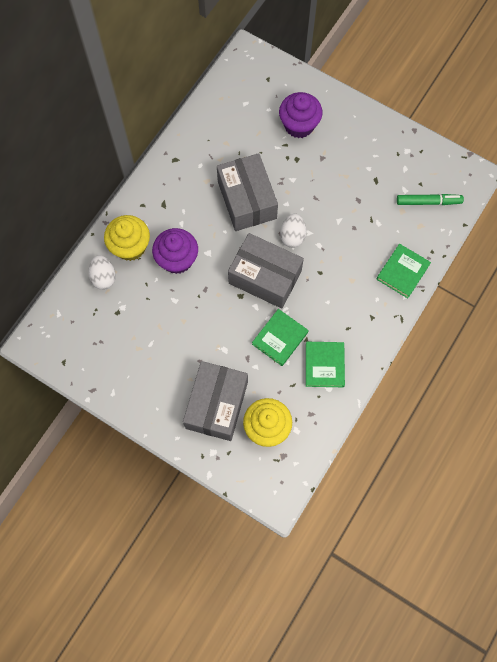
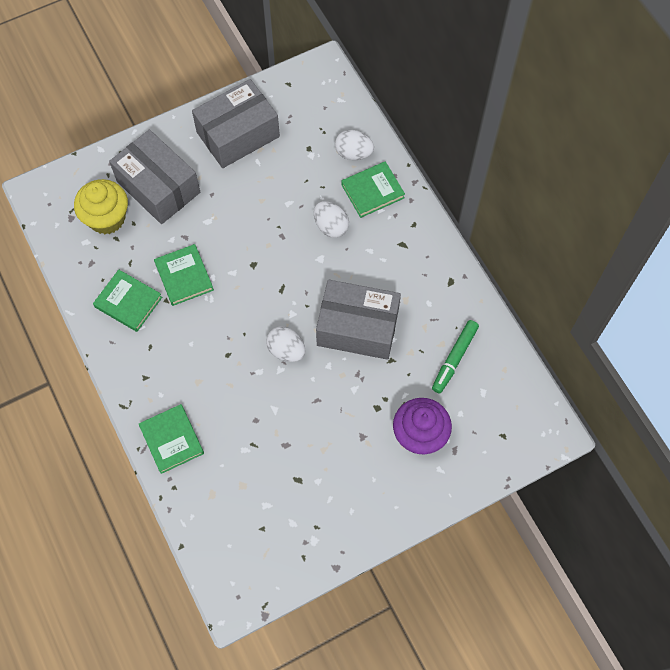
camera: 120 degrees right, 5 degrees down
(130, 246) = (372, 191): yellow cupcake -> green book
(177, 259) = (331, 226): purple cupcake -> white egg
(265, 277) = (258, 298): grey box -> grey box (238, 134)
(428, 202) = (234, 522): green marker -> green marker (455, 358)

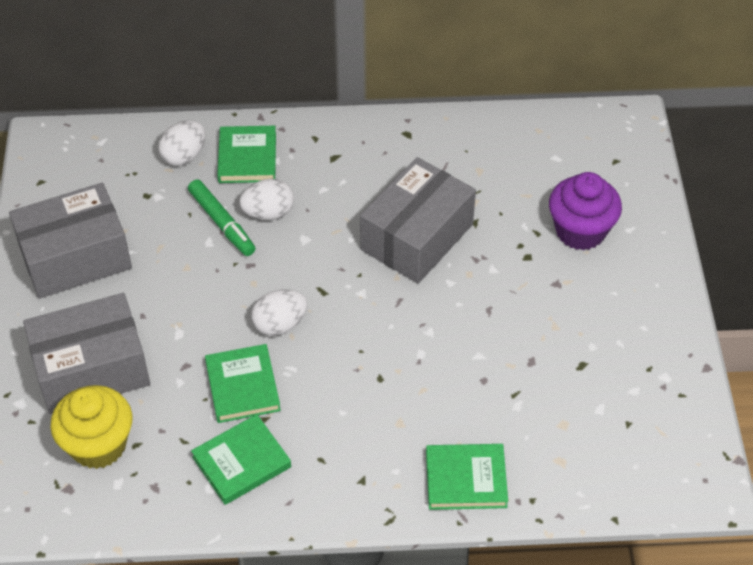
camera: 65 degrees left, 15 degrees down
(184, 276) = (242, 386): green book -> green book turned 75 degrees clockwise
(238, 134) = (75, 257): grey box -> grey box turned 75 degrees clockwise
(286, 350) = (408, 316): white egg -> white egg (280, 324)
(455, 358) = (503, 166): green marker -> green marker (222, 222)

